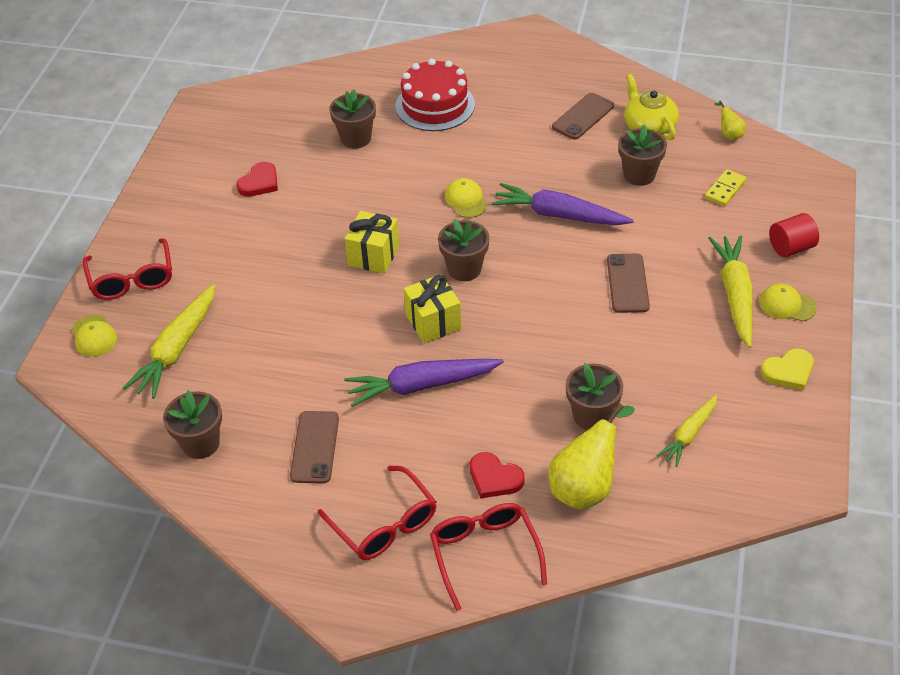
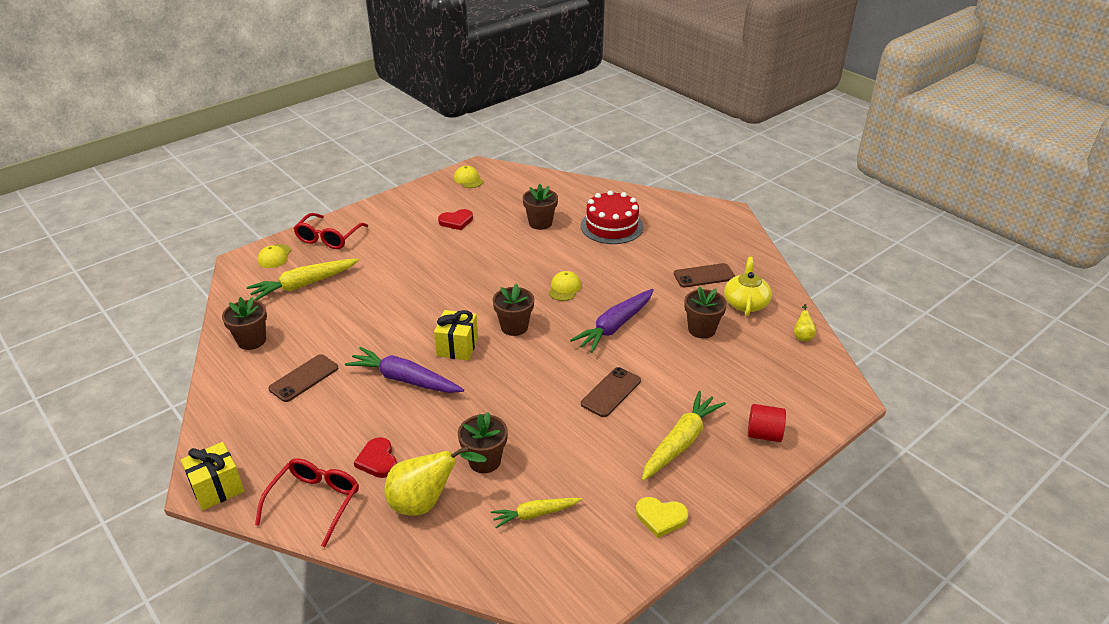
camera: 35 degrees right, 10 degrees down
(374, 255) = (470, 291): yellow gift -> yellow gift (217, 488)
(384, 524) = (283, 446): red glasses -> none
(559, 215) = (615, 326): purple carrot -> purple carrot turned 105 degrees counterclockwise
(725, 189) = (756, 369): yellow domino -> none
(787, 305) = (714, 471): yellow cap -> yellow cap (468, 179)

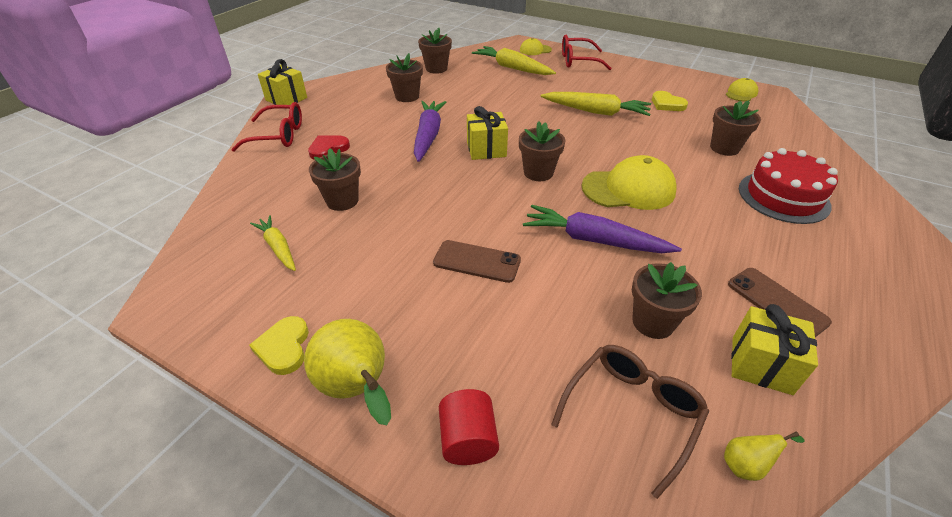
camera: 70 degrees right, 5 degrees up
(304, 378) = (407, 96): brown phone -> brown flower pot
(425, 503) = (285, 183): yellow pear -> yellow pear (357, 389)
(456, 221) = (667, 104): red heart -> yellow heart
(564, 288) = (628, 189): yellow cap -> yellow cap, size x1.87
(681, 442) = (416, 342): yellow carrot -> yellow carrot (596, 112)
(746, 303) = (761, 365): yellow teapot -> yellow gift
(763, 363) = (632, 412): none -> brown glasses

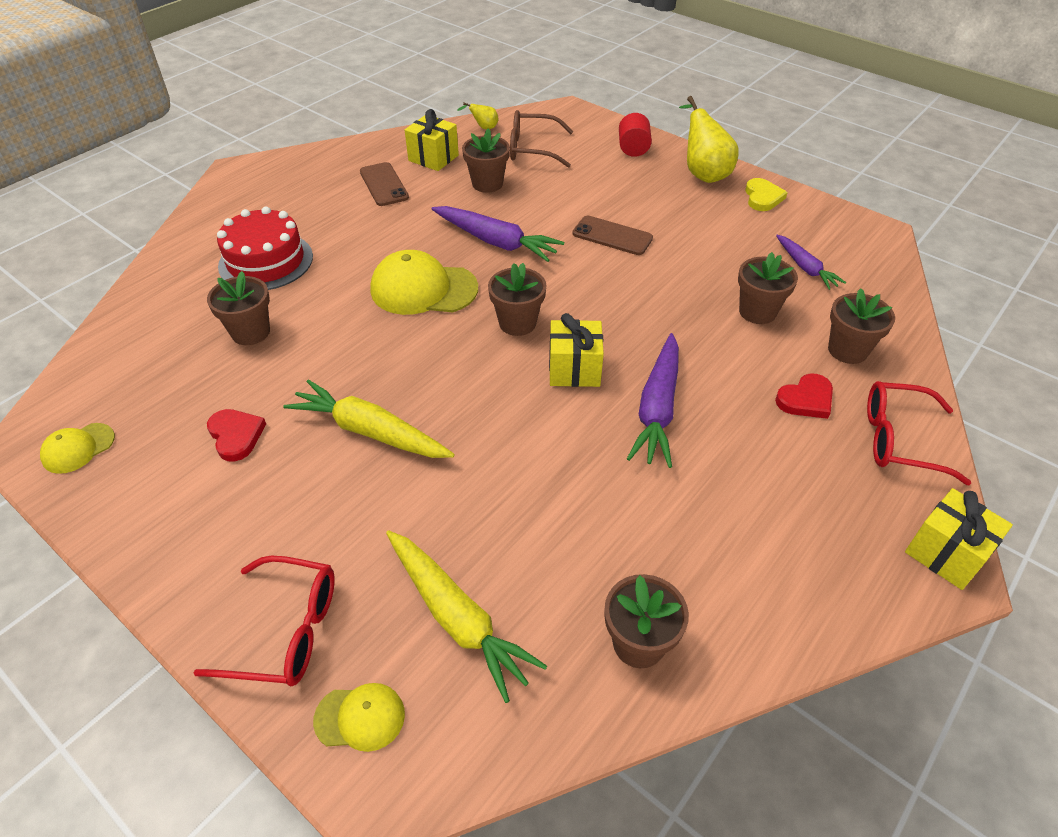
camera: 170 degrees left, 5 degrees up
(278, 247) = (805, 268): yellow carrot -> purple carrot
(407, 96) = (700, 527): brown flower pot -> brown flower pot (847, 350)
(632, 412) = (532, 149): brown glasses -> brown glasses turned 45 degrees clockwise
(667, 104) = (236, 436): yellow heart -> red heart

